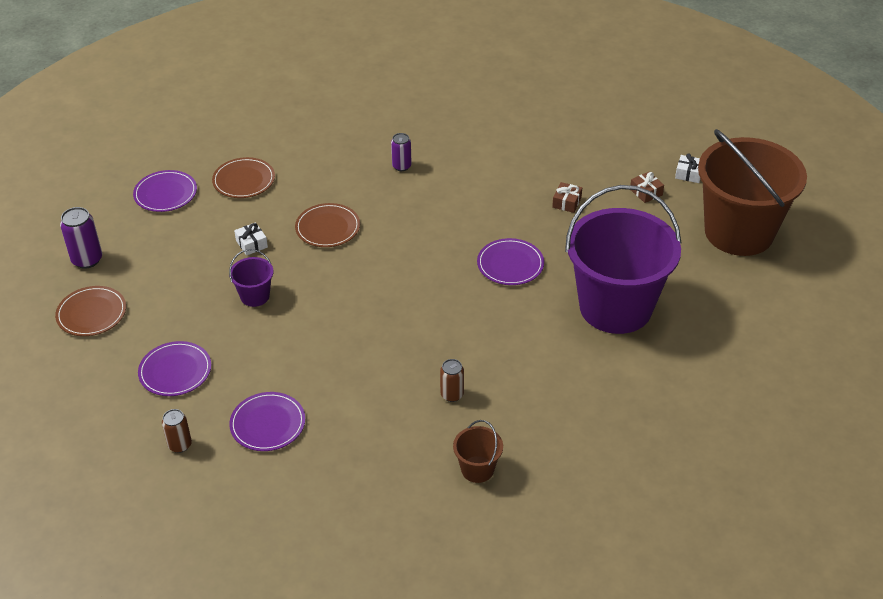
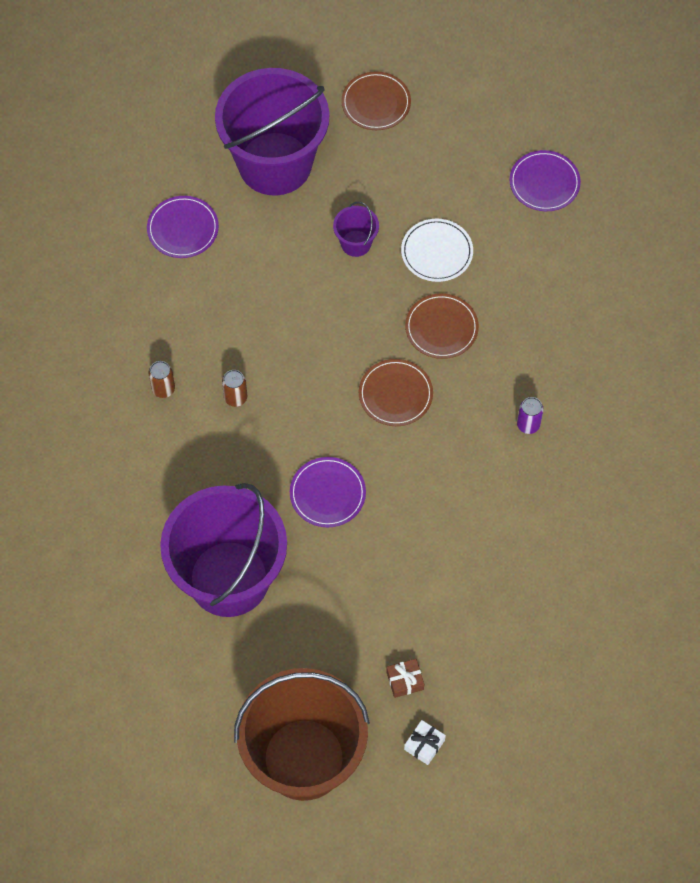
camera: 105 degrees right, 20 degrees up
(87, 259) = (456, 104): purple can -> none
(175, 371) = (275, 164): purple plate -> purple bucket
(180, 445) = (183, 157): brown can -> brown can (235, 397)
(244, 180) = (546, 260): brown plate -> brown plate (395, 394)
(251, 244) = (437, 252): white gift -> white plate
(477, 469) = (67, 387): brown bucket -> none
(567, 202) = (412, 585): brown gift -> none

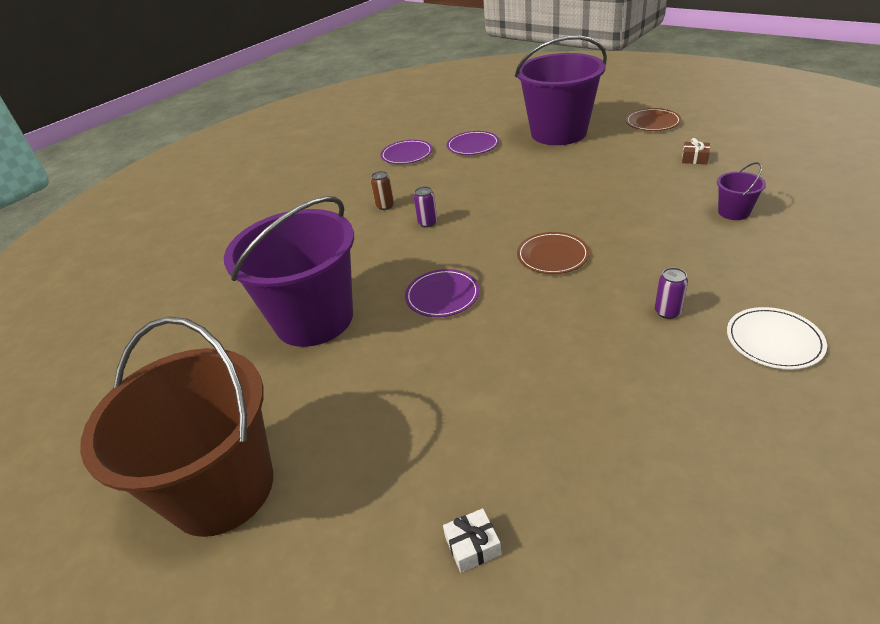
camera: 40 degrees right, 25 degrees down
(235, 397) = (427, 223): brown can -> purple can
(356, 243) = (586, 174): purple bucket -> purple bucket (733, 212)
(405, 681) = (380, 468): brown gift -> brown gift (694, 159)
(424, 745) = (342, 546): white gift -> white gift (473, 546)
(437, 252) = (649, 192): white plate -> white plate (774, 340)
(441, 328) = (623, 230): brown plate -> none
(544, 183) = (773, 178): purple plate -> purple plate (406, 154)

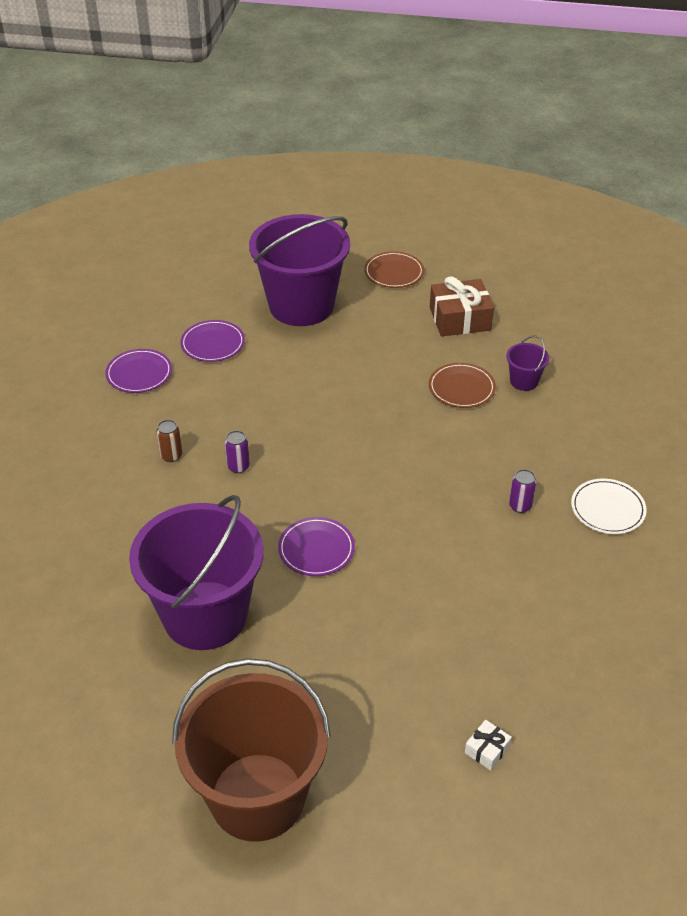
camera: 35 degrees left, 5 degrees up
(552, 255) = (392, 474): brown plate -> brown plate (461, 388)
(694, 159) = (460, 319): brown gift -> brown gift, size x2.12

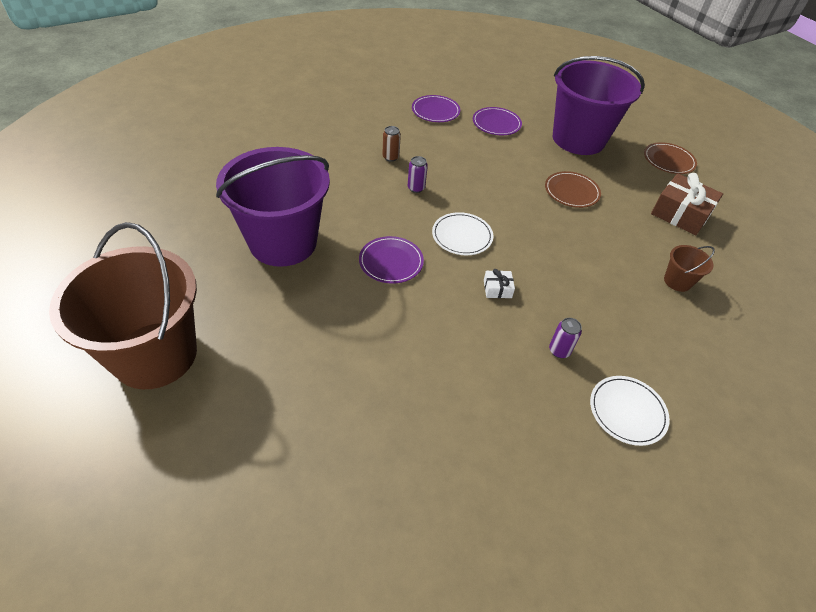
camera: 45 degrees right, 5 degrees up
(336, 477) = (462, 236): none -> white plate
(461, 388) = (622, 251): brown plate -> brown plate (571, 191)
(487, 750) = (303, 473): white gift -> white gift (497, 289)
(524, 381) = (677, 281): purple bucket -> brown bucket

